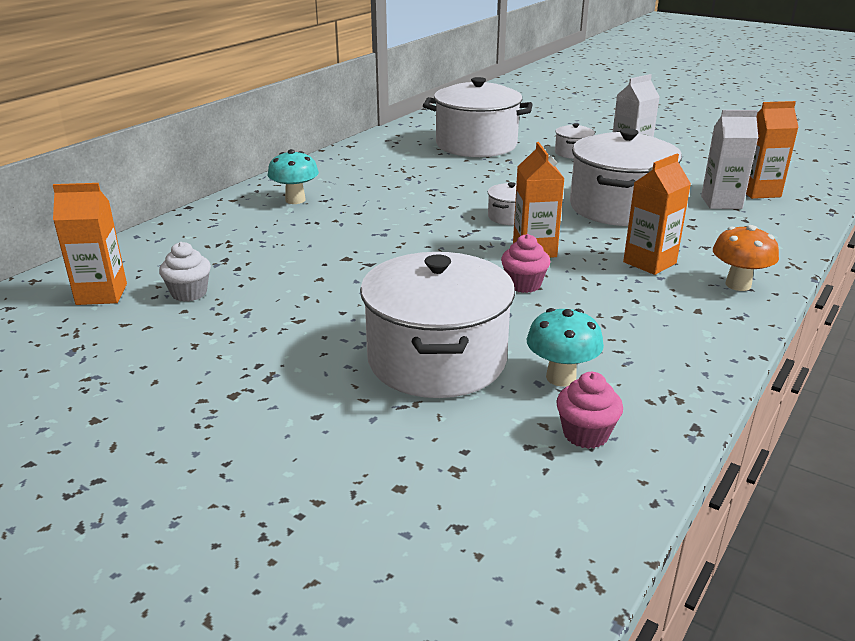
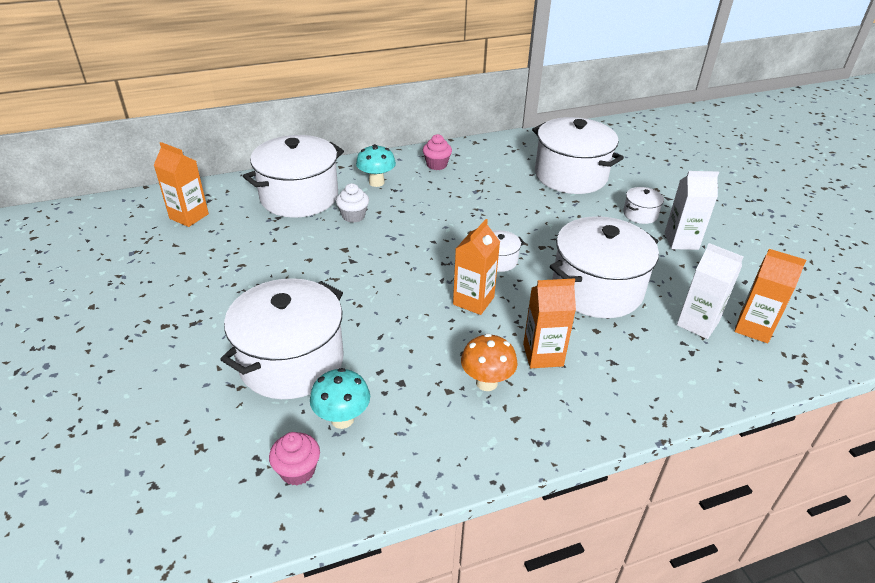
camera: 35 degrees right, 10 degrees up
(189, 293) = (229, 237): white cupcake -> white cupcake (353, 216)
(223, 236) = (299, 197): none -> white pot
(524, 285) = (424, 328): pink cupcake -> pink cupcake (437, 165)
(738, 285) = (583, 413): orange mushroom -> orange mushroom (486, 382)

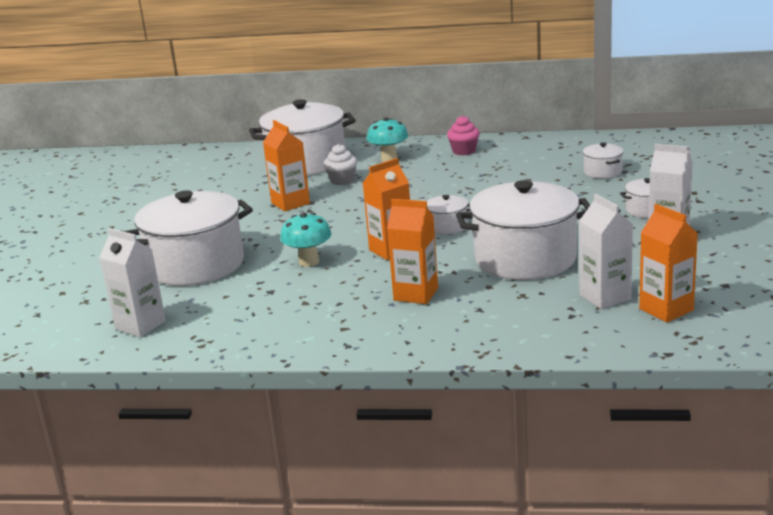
camera: 30 degrees right, 15 degrees down
(189, 216) = (201, 166): orange carton -> orange carton (290, 203)
(297, 471) = (140, 325): pink cupcake -> white carton
(342, 419) = (201, 304): turquoise mushroom -> turquoise mushroom (309, 262)
(486, 382) = (343, 303): orange mushroom -> none
(570, 175) = (602, 172): white pot -> white pot, size x0.44

